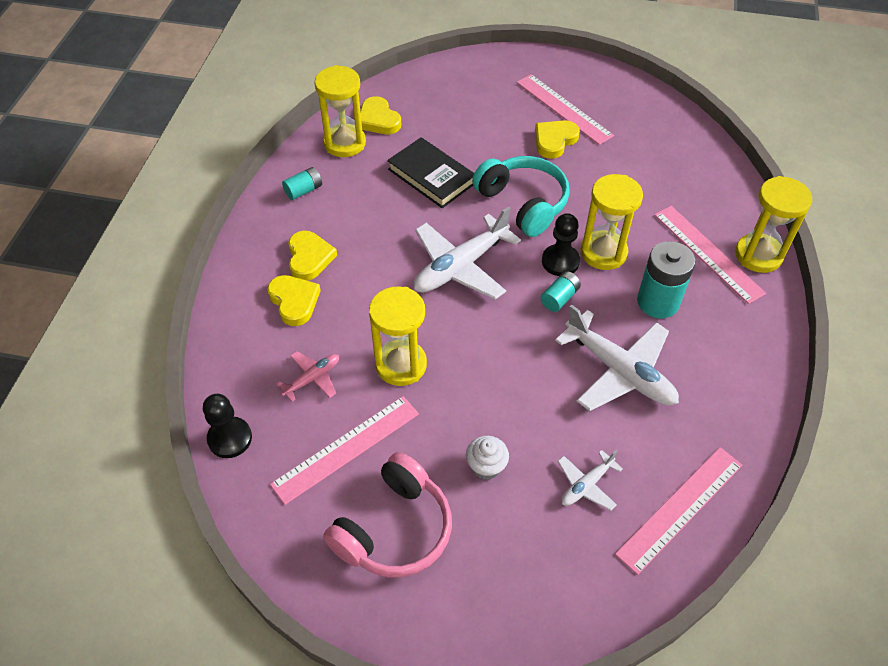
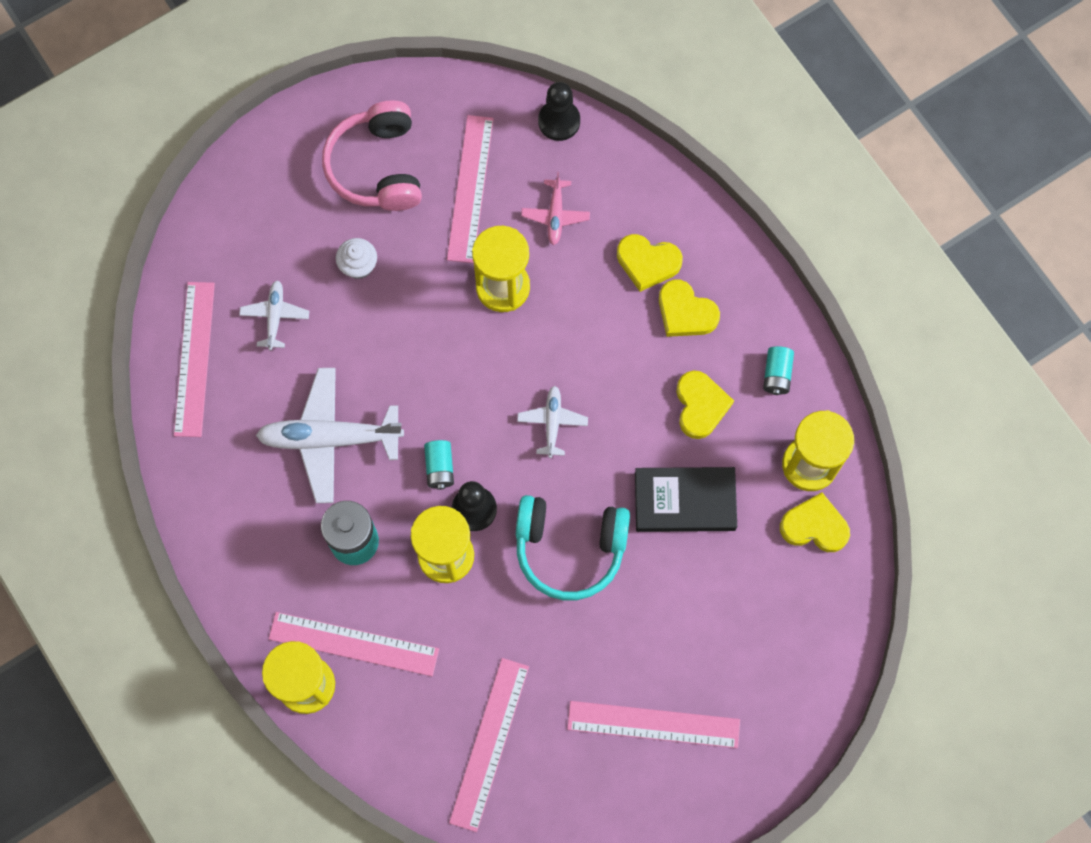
camera: 135 degrees right, 20 degrees up
(460, 267) = (552, 422): white plane -> white plane, size x0.51
(554, 140) = (618, 664): yellow heart -> yellow heart (700, 406)
(665, 159) = (489, 744): none -> pink ruler

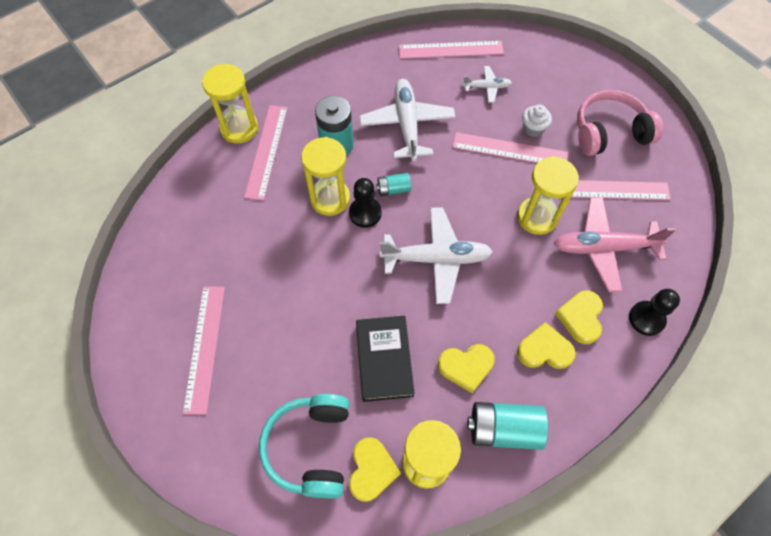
camera: 85 degrees right, 10 degrees down
(489, 744) = (195, 237): pink ruler -> pink ruler (509, 150)
(552, 422) = (437, 258): white plane -> white plane, size x1.96
(555, 215) = (603, 248): pink plane -> pink plane, size x1.96
(559, 121) = (682, 244): black pawn -> black pawn (646, 319)
(569, 548) = (340, 278): turquoise headphones -> turquoise headphones (311, 448)
(685, 312) = (544, 350): yellow heart -> yellow heart turned 60 degrees clockwise
(777, 374) = (503, 429): turquoise battery -> turquoise battery, size x1.83

